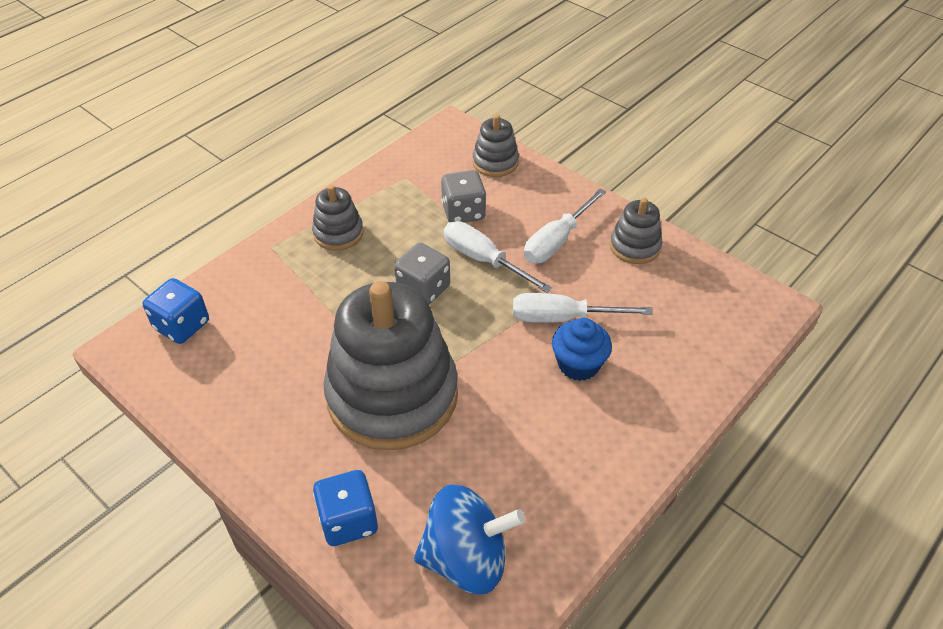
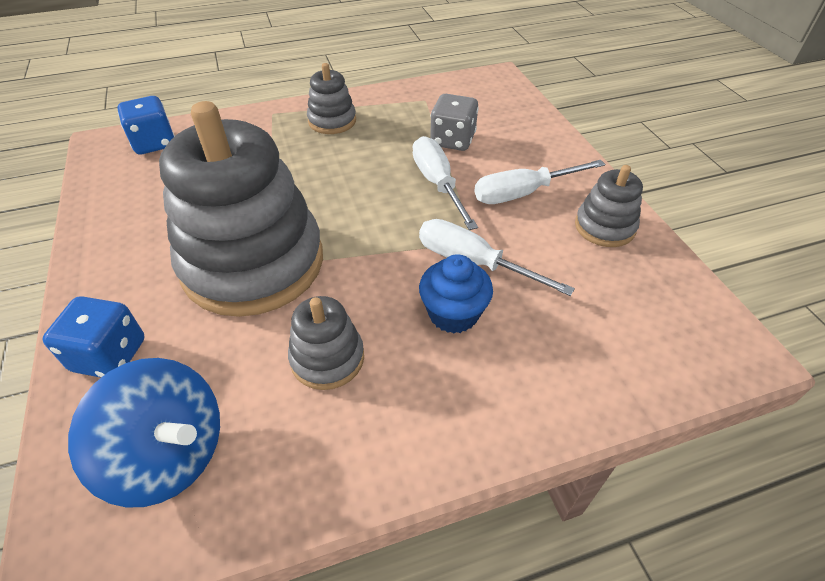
camera: 30 degrees right, 0 degrees up
(423, 289) = (362, 187): grey dice -> none
(495, 162) = (515, 112): grey stacking toy -> grey stacking toy (327, 358)

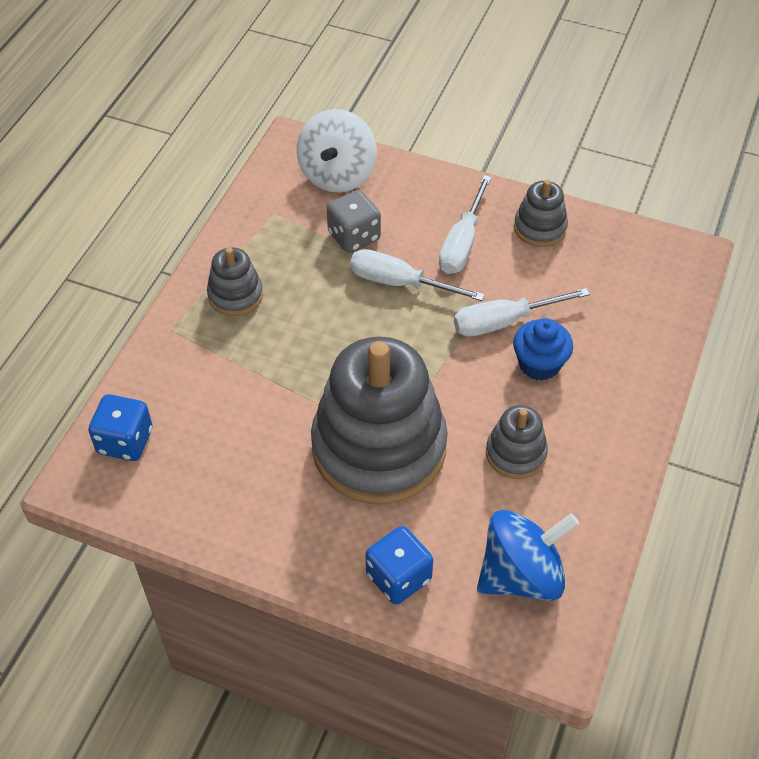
camera: 50 degrees left, 5 degrees up
(497, 105) = (337, 175): none -> white spinning top

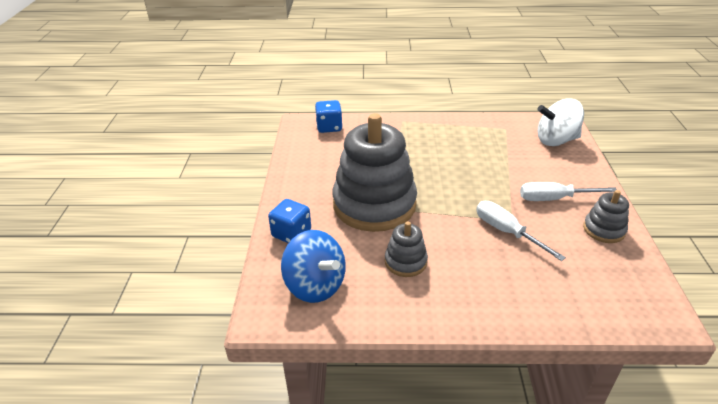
camera: 70 degrees right, 15 degrees down
(235, 295) = (439, 132): grey stacking toy -> none
(354, 236) = (516, 157): grey dice -> none
(399, 283) = (498, 182): white screwdriver -> none
(539, 364) = (485, 256): blue cupcake -> none

